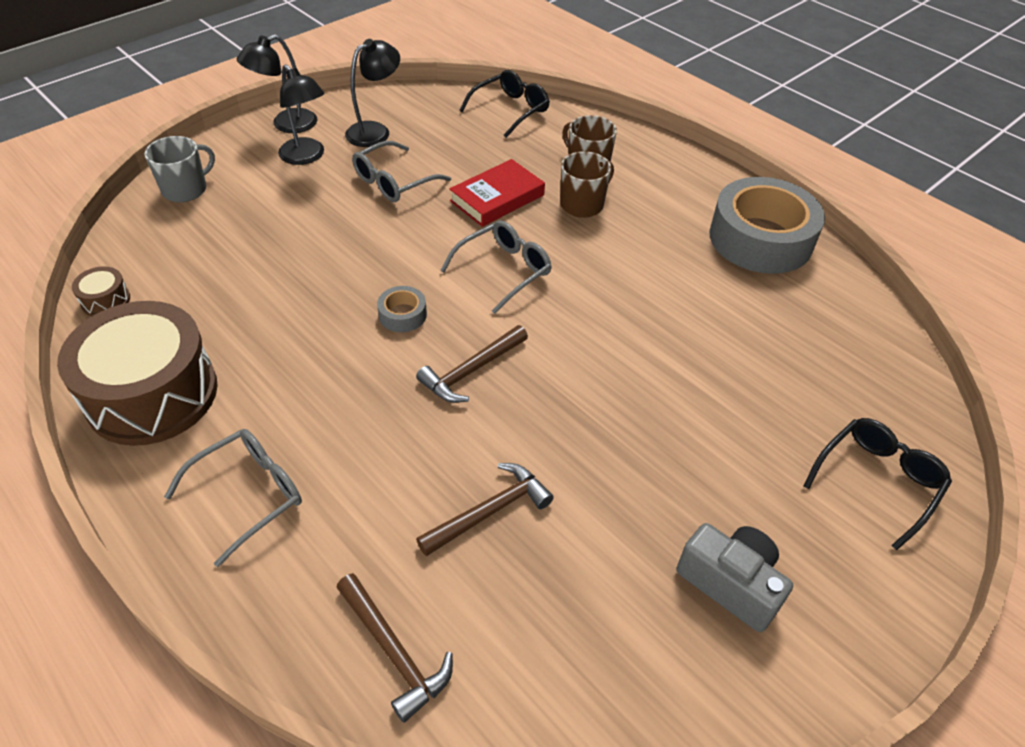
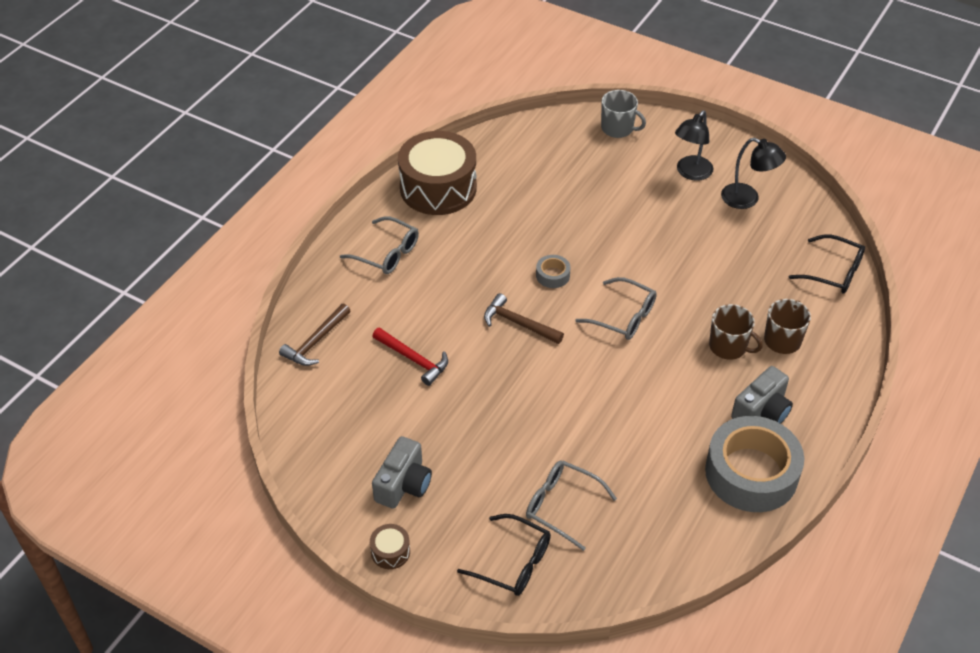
camera: 75 degrees right, 0 degrees up
(106, 300) = (499, 138): brown drum -> brown drum (390, 552)
(286, 124) = (723, 148): black lamp -> none
(394, 182) = (690, 229): grey glasses -> grey glasses (562, 506)
(490, 511) = (413, 359): brown hammer -> red hammer
(497, 198) = (706, 293): red book -> none
(679, 208) = (761, 411): none -> grey camera

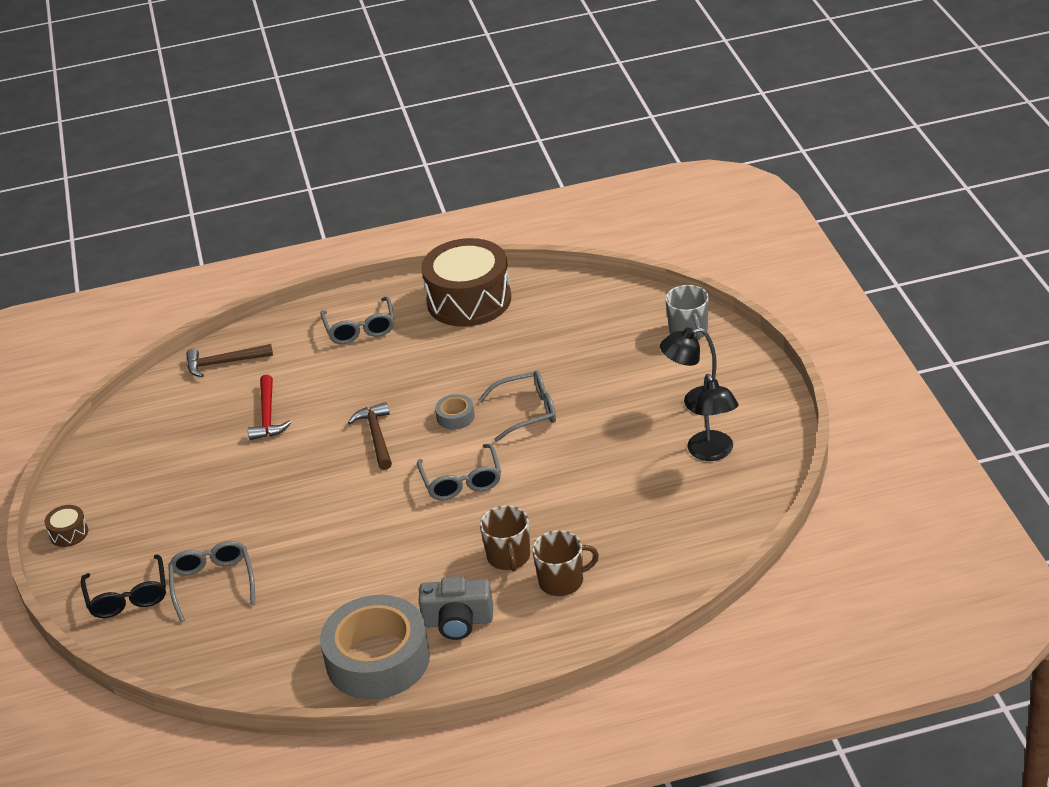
camera: 50 degrees right, 10 degrees down
(403, 484) = (139, 495): grey camera -> none
(595, 243) = (527, 412): none -> grey glasses
(833, 272) = (696, 558): black glasses -> none

